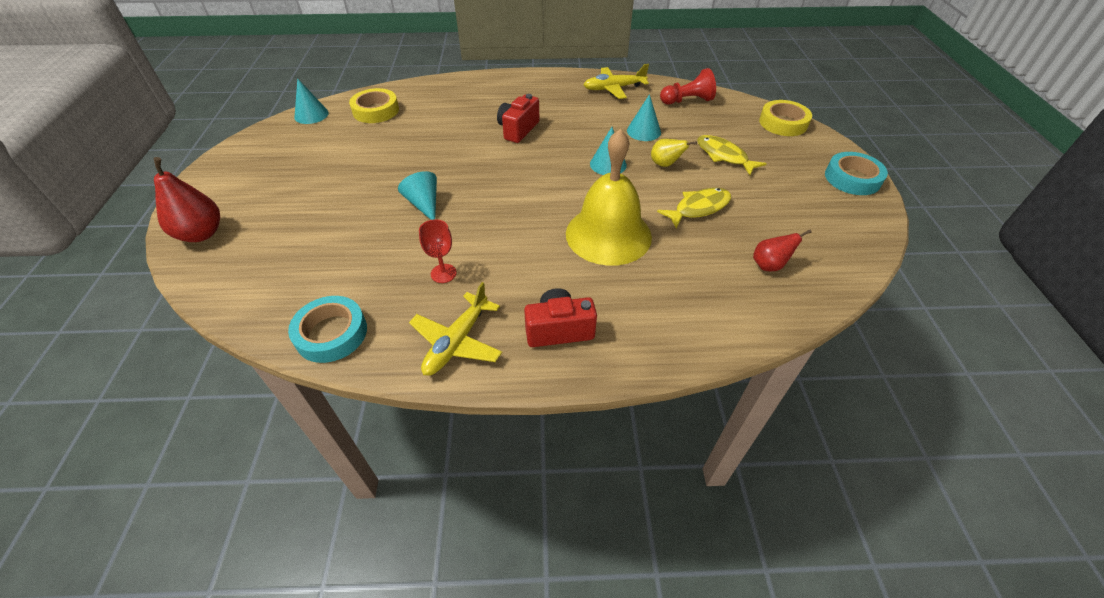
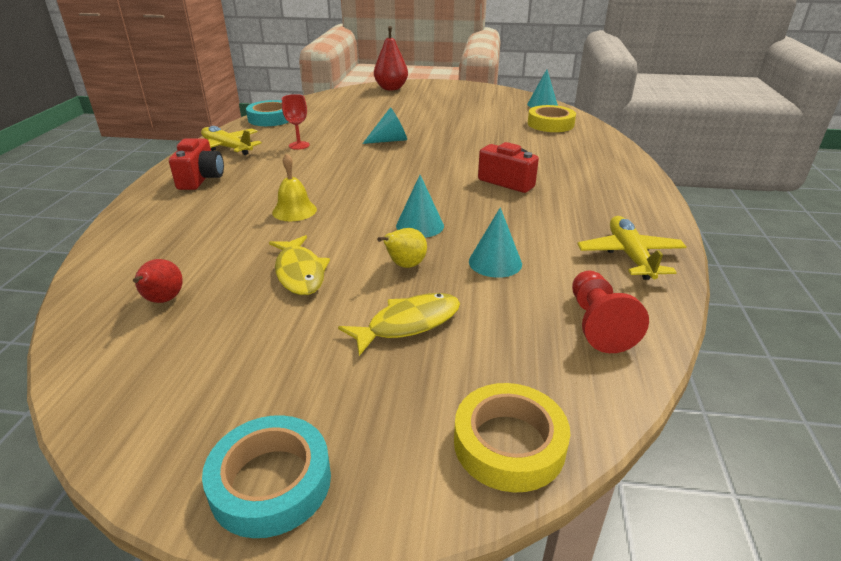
camera: 100 degrees right, 15 degrees down
(608, 234) = (294, 210): yellow bell -> yellow bell, size x0.47

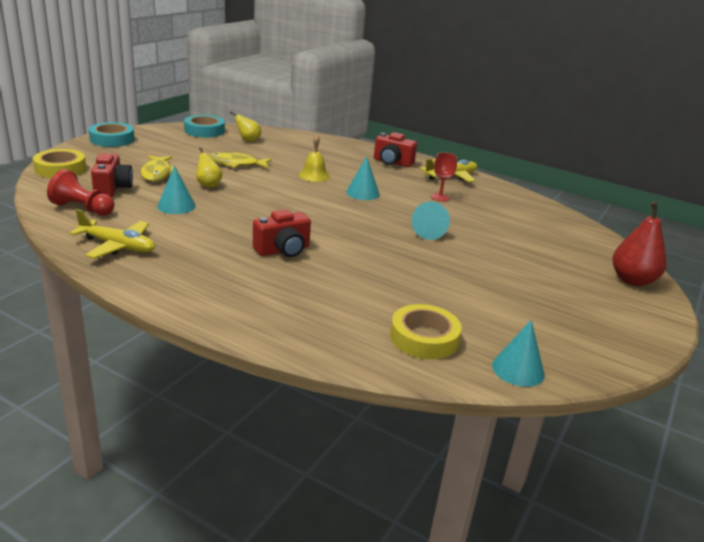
camera: 110 degrees right, 5 degrees down
(163, 300) = (248, 140): red pear -> yellow pear
(271, 118) = (523, 200): turquoise tape -> turquoise tape (204, 131)
(420, 225) = (249, 200): turquoise cone -> turquoise cone (362, 193)
(510, 334) = (112, 188): none -> red camera

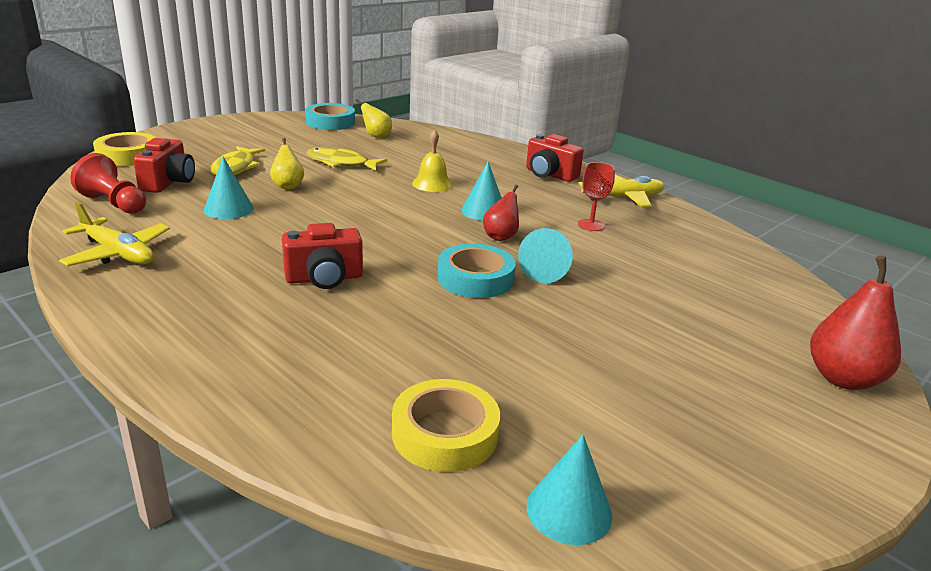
camera: 15 degrees right, 0 degrees up
(112, 139) = (213, 126): turquoise tape -> turquoise tape (475, 278)
(385, 210) = (501, 236): none -> red pear

